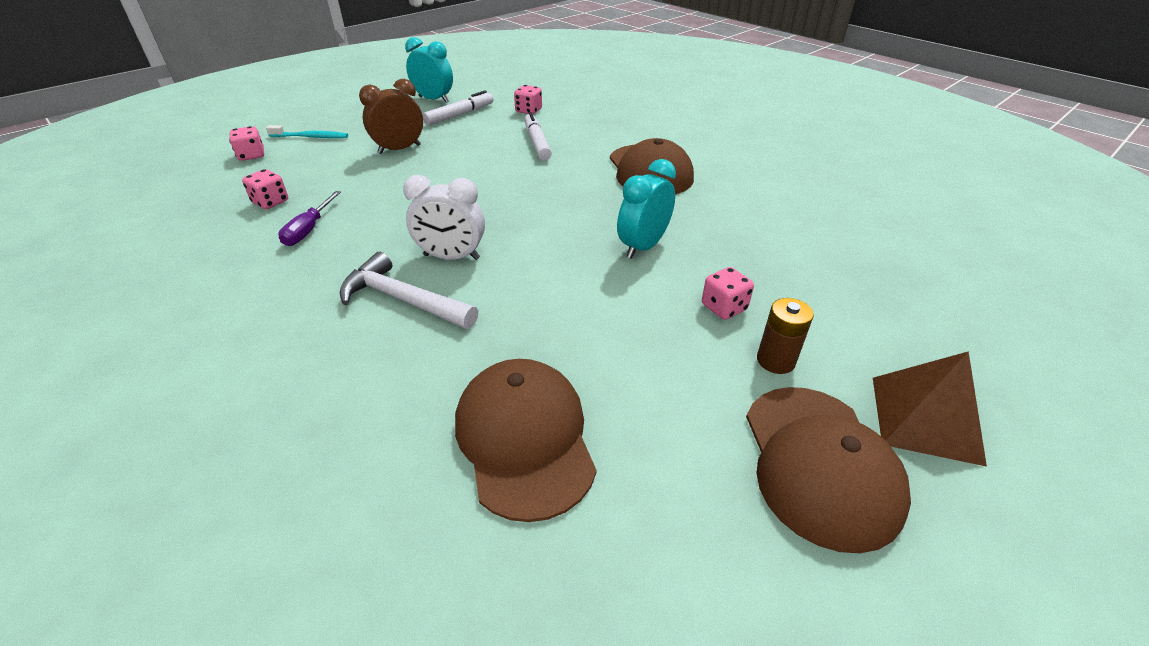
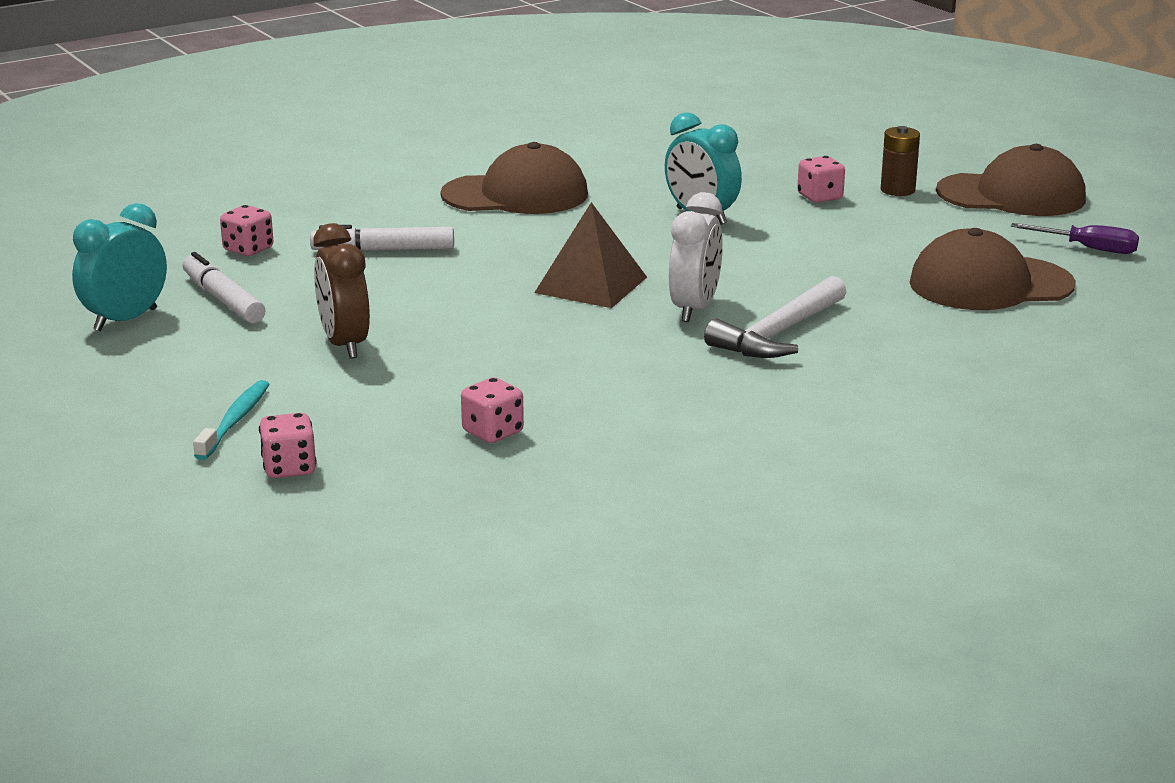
camera: 80 degrees left, 15 degrees down
(309, 230) = (594, 397): purple screwdriver -> purple screwdriver (1089, 248)
(925, 418) = (966, 158): brown pyramid -> brown pyramid (591, 284)

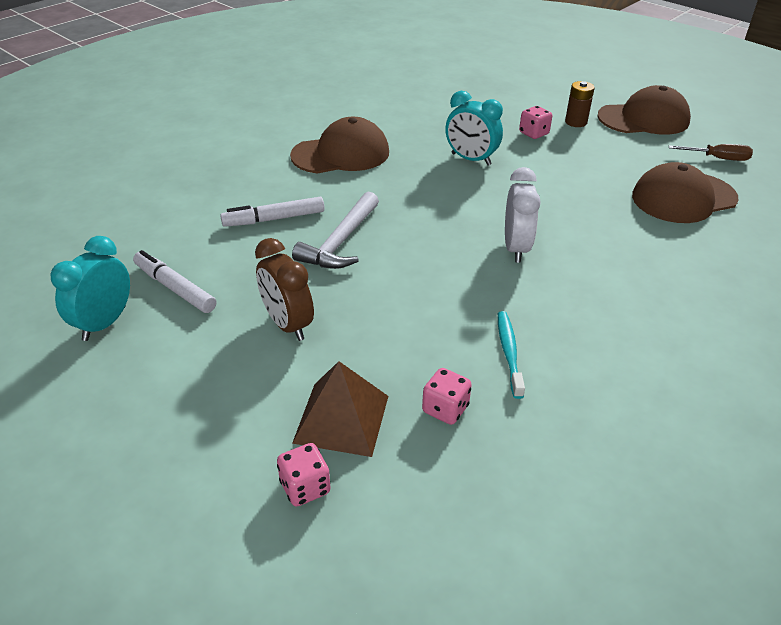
camera: 15 degrees left, 15 degrees up
(235, 421) = (236, 433): turquoise toothbrush -> turquoise toothbrush (509, 353)
(248, 249) = (174, 231): pink dice -> none
(591, 284) = (434, 234): brown pyramid -> brown pyramid (341, 418)
(778, 334) = (584, 265): white hammer -> white hammer (340, 242)
(1089, 248) = (717, 158): purple screwdriver -> brown screwdriver

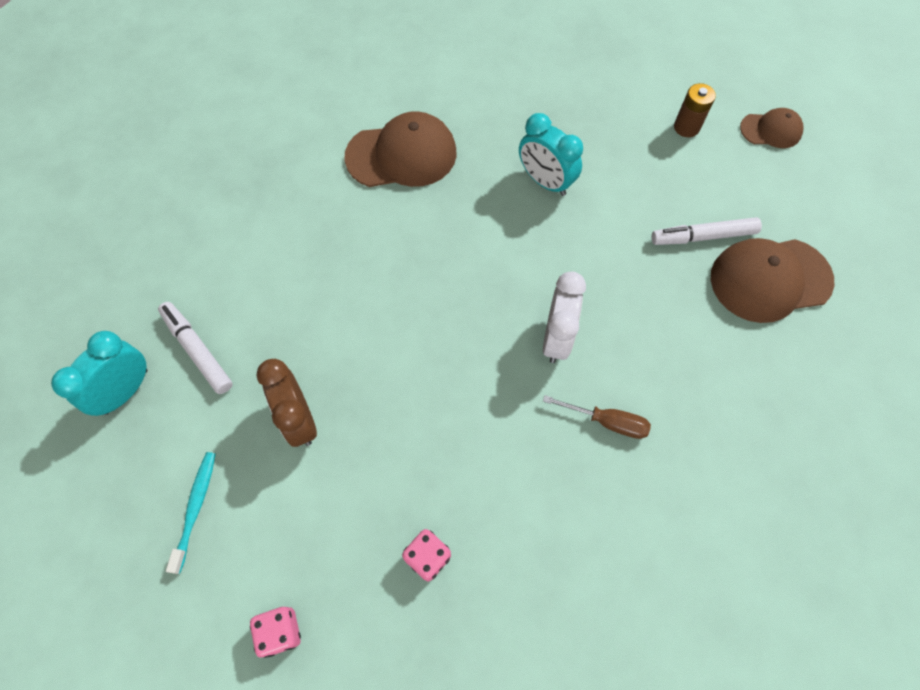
camera: 10 degrees right, 25 degrees up
(274, 219) = (311, 257): white marker -> white marker (703, 237)
(340, 242) = (374, 303): white hammer -> none
(341, 418) = (328, 553): brown pyramid -> none
(509, 353) = (508, 492): turquoise toothbrush -> turquoise toothbrush (195, 508)
(533, 133) = (630, 143): pink dice -> none
(643, 119) = (771, 130): brown cap -> brown cap, size x0.56
(717, 158) = (835, 215): brown screwdriver -> brown screwdriver (607, 421)

